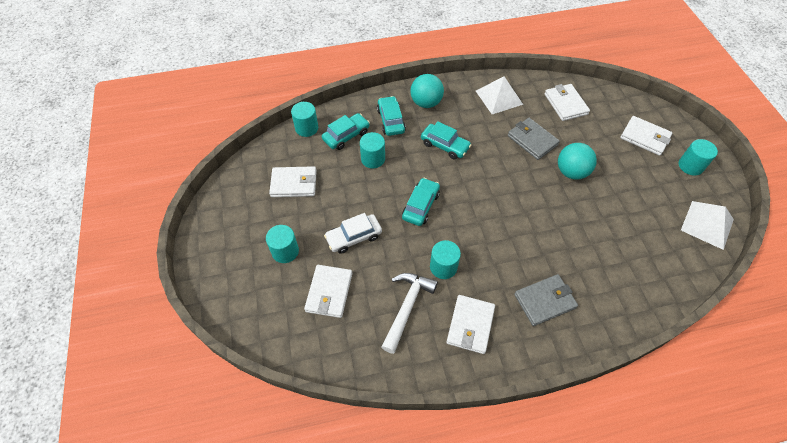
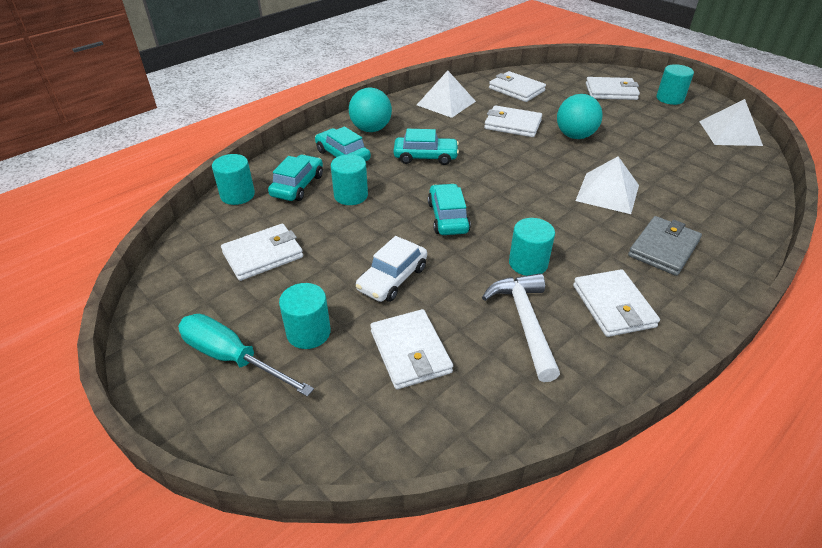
camera: 30 degrees left, 15 degrees down
(239, 247) = (232, 358): none -> turquoise screwdriver
(532, 140) = (512, 124): grey wallet -> white wallet
(548, 236) = (607, 193): none -> white pyramid

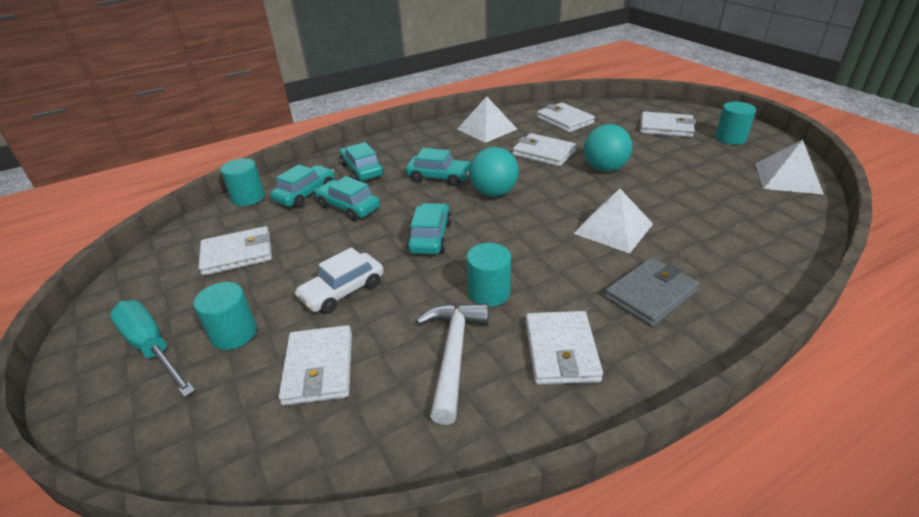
camera: 15 degrees right, 5 degrees down
(351, 195) = (348, 207): turquoise cylinder -> turquoise car
(371, 129) = (401, 148): turquoise ball -> turquoise ball (494, 193)

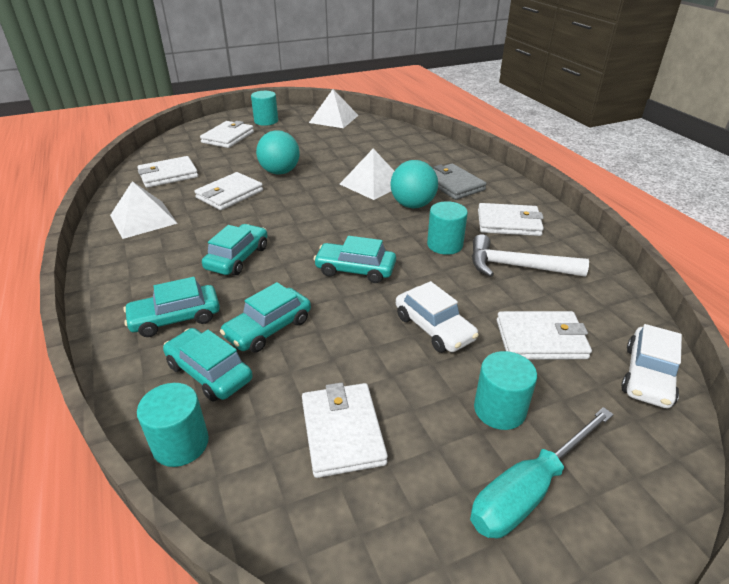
camera: 85 degrees left, 0 degrees up
(246, 460) = (648, 376): none -> white car
(494, 193) = (291, 228): turquoise ball -> turquoise ball (412, 205)

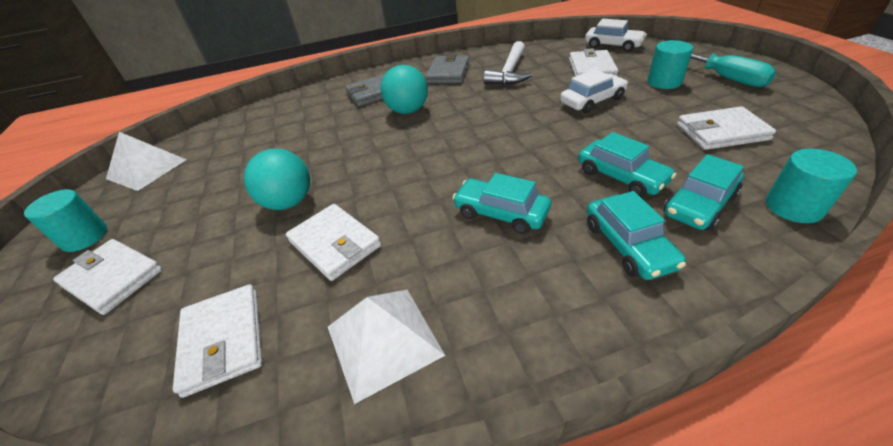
camera: 80 degrees left, 5 degrees up
(355, 270) = (519, 136): turquoise car -> none
(372, 184) = (354, 133): white pyramid -> none
(445, 245) = (479, 97): turquoise cylinder -> none
(508, 223) = (448, 73): white wallet -> grey wallet

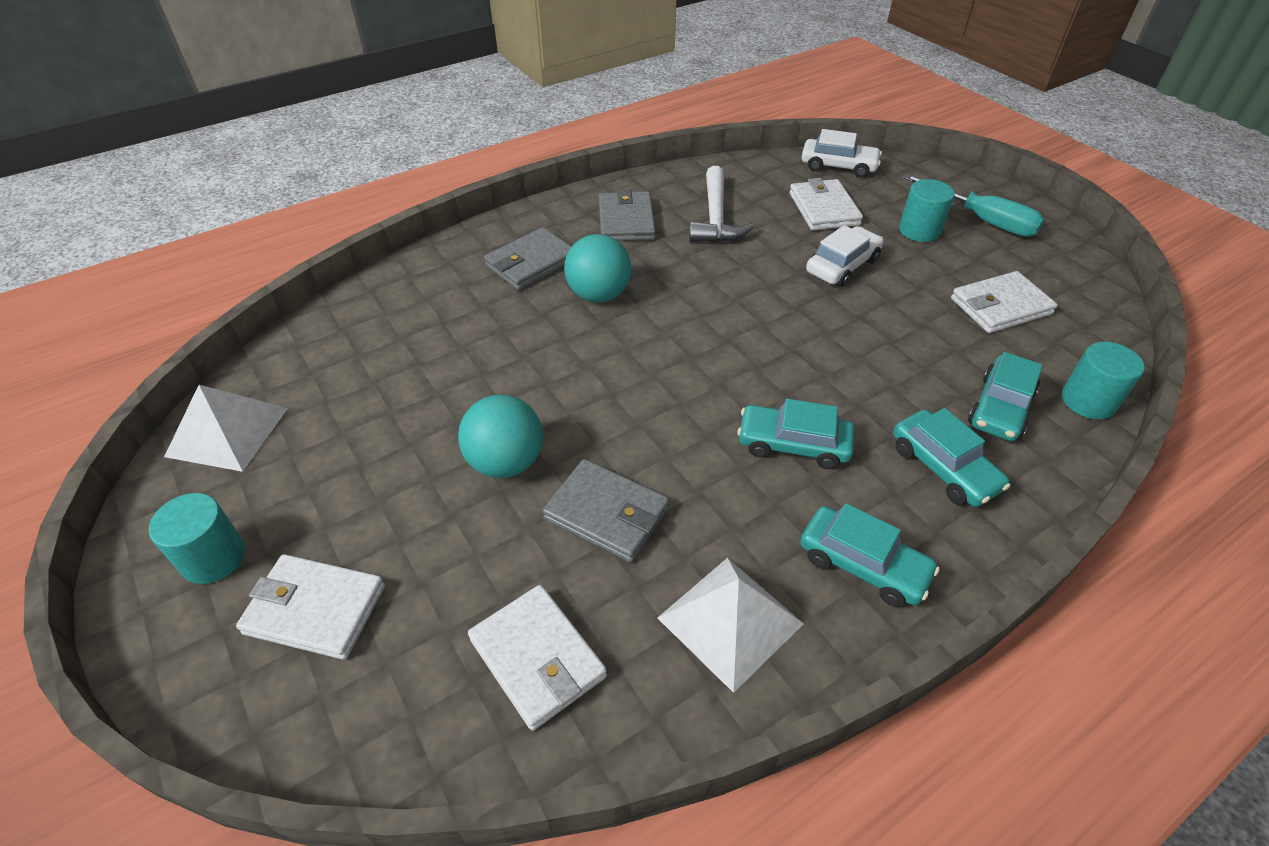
camera: 20 degrees left, 5 degrees up
(334, 244) = (606, 513): white wallet -> grey wallet
(621, 176) = (910, 379): turquoise car -> turquoise car (863, 564)

